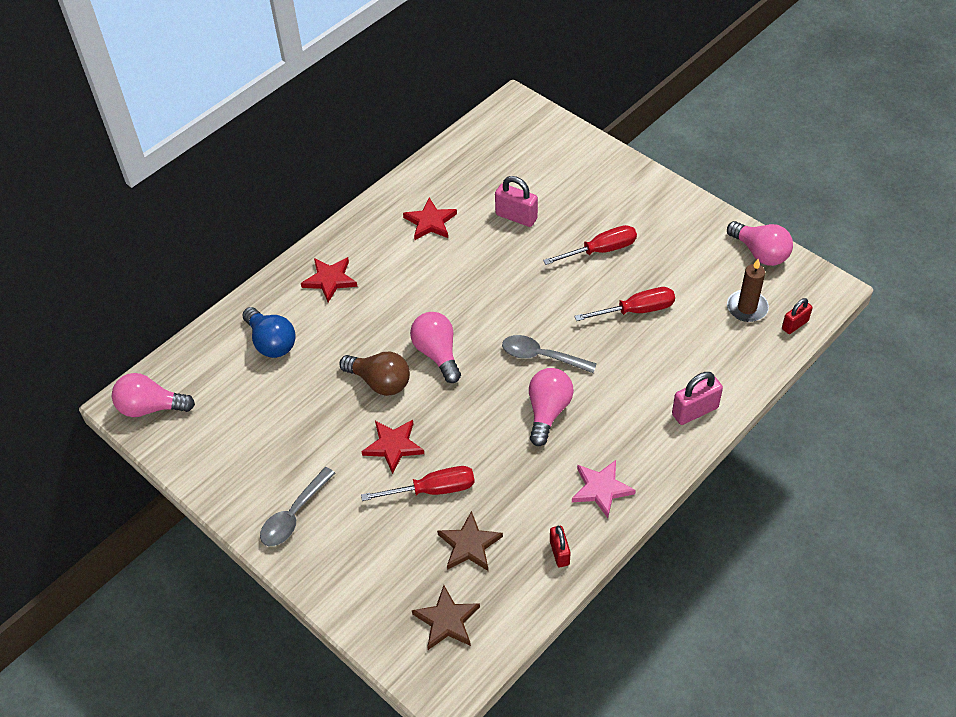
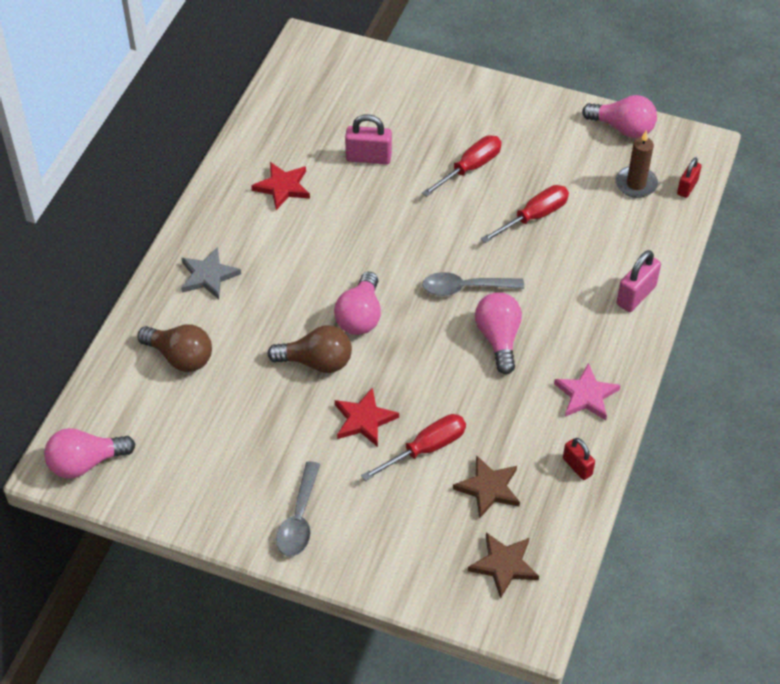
camera: 25 degrees left, 0 degrees up
(271, 342) = (180, 357): blue light bulb -> brown light bulb
(330, 280) = (208, 276): red star -> grey star
(437, 353) = (360, 316): pink light bulb -> pink light bulb turned 120 degrees counterclockwise

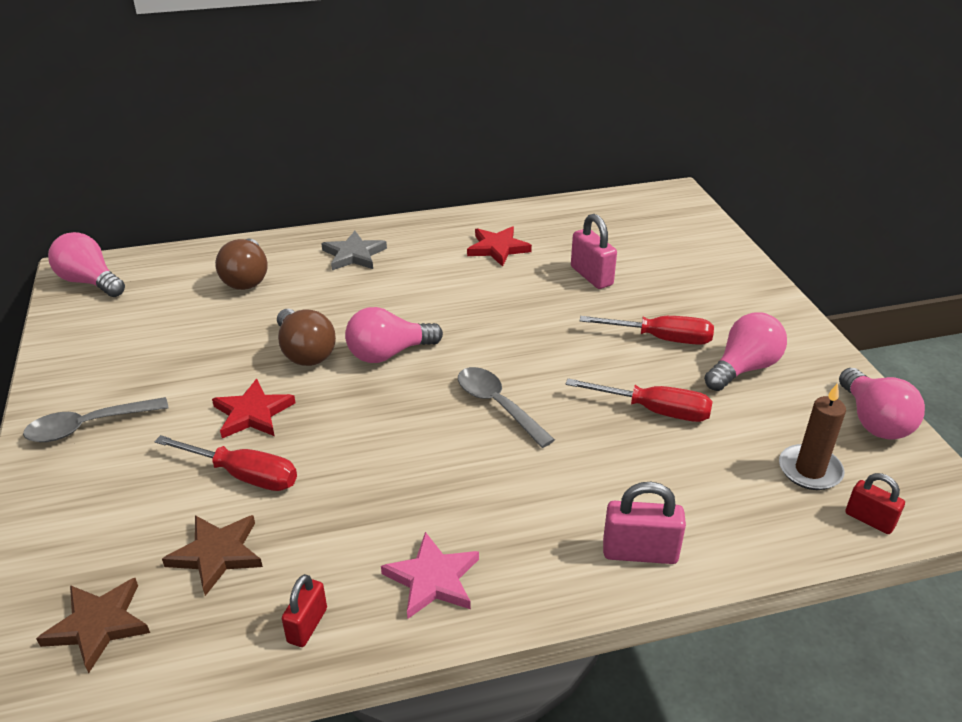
camera: 55 degrees right, 15 degrees down
(498, 339) = (451, 462): pink light bulb -> pink light bulb (743, 368)
(687, 187) = (869, 520): red padlock -> red padlock turned 45 degrees clockwise

